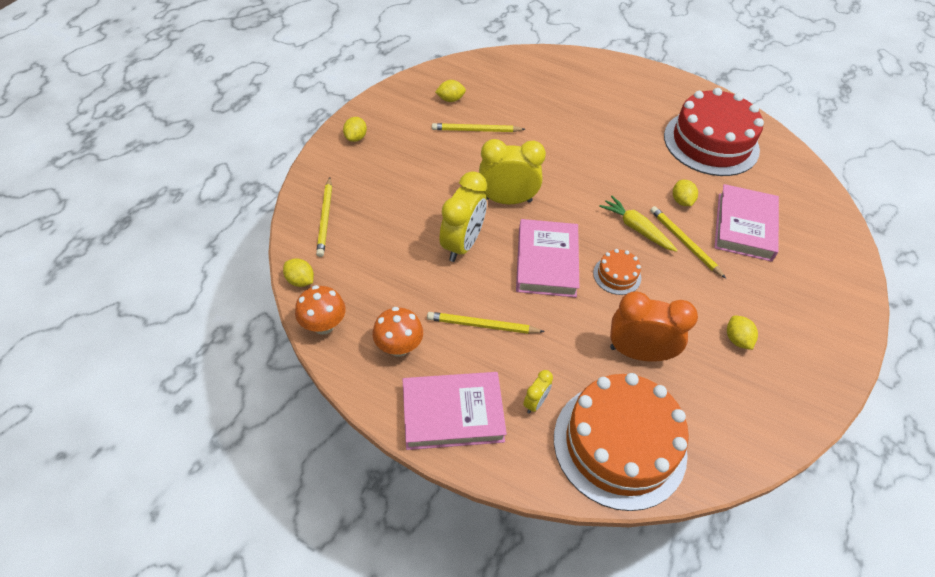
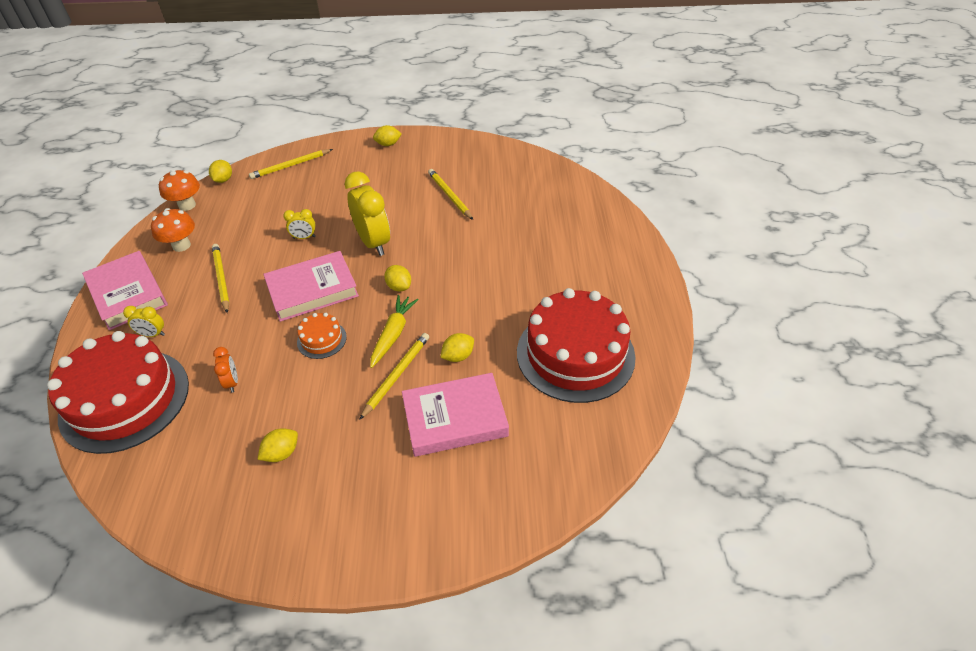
camera: 65 degrees right, 5 degrees down
(450, 99) = (477, 169): yellow lemon -> yellow lemon (399, 287)
(462, 244) = (304, 237): yellow clock -> yellow clock, size x0.47
(619, 444) = (125, 400): orange cake -> red cake
(638, 353) = (232, 382): orange clock -> orange clock, size x0.47

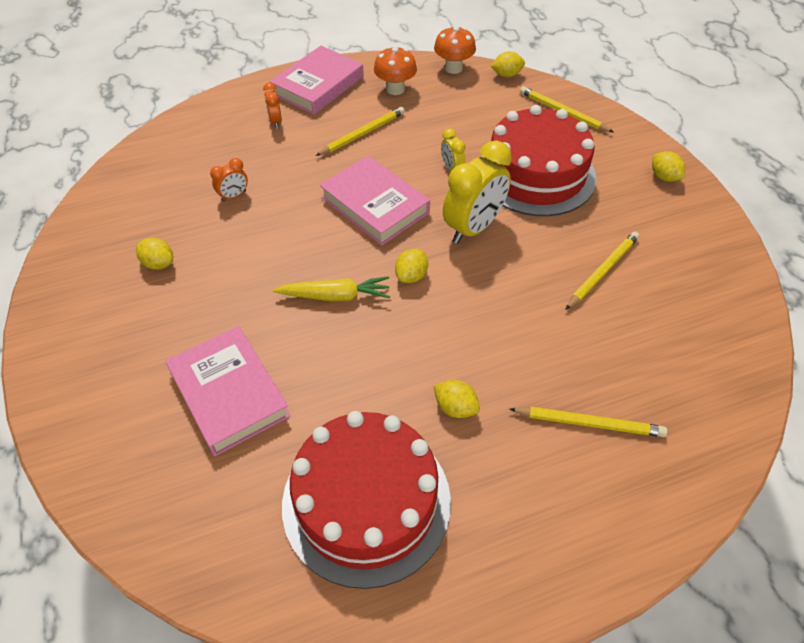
camera: 70 degrees right, 5 degrees up
(125, 400) = (198, 138): red cake -> red cake (536, 174)
(153, 334) = (275, 121): yellow clock -> orange clock
(321, 339) = (308, 239): orange cake -> none
(396, 375) = (276, 319): yellow pencil -> yellow pencil (589, 423)
(458, 356) = (322, 368): yellow lemon -> yellow lemon (455, 407)

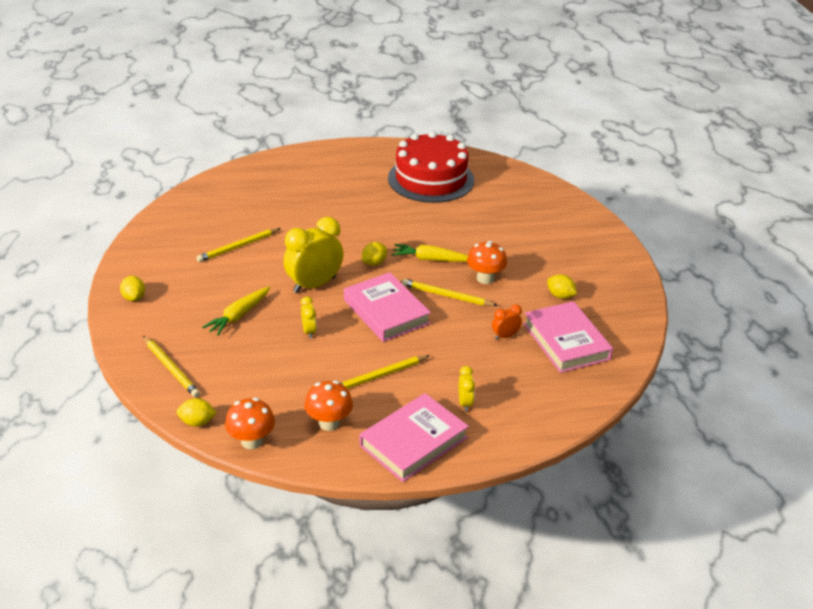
camera: 170 degrees left, 15 degrees down
(229, 394) = (503, 224): pink book -> pink book (566, 341)
(257, 275) = (485, 278): none -> orange mushroom
(275, 121) = (465, 403): orange clock -> yellow clock
(455, 407) = (371, 202): yellow lemon -> none
(536, 174) = (239, 316): red cake -> yellow carrot
(589, 423) = (301, 187): yellow pencil -> yellow pencil (447, 296)

